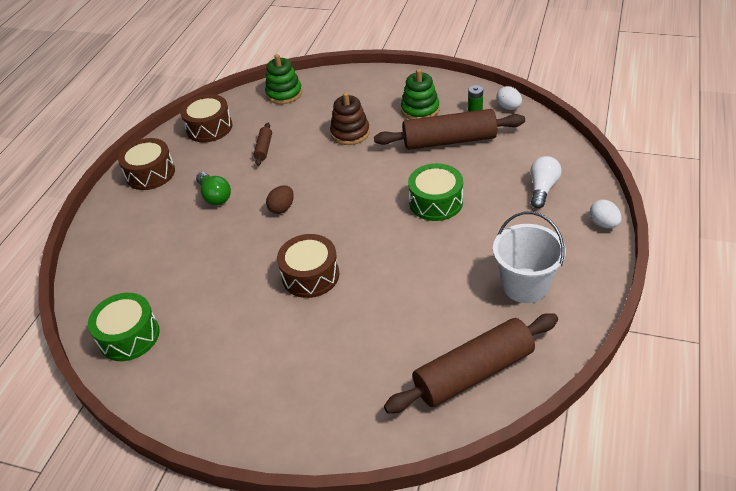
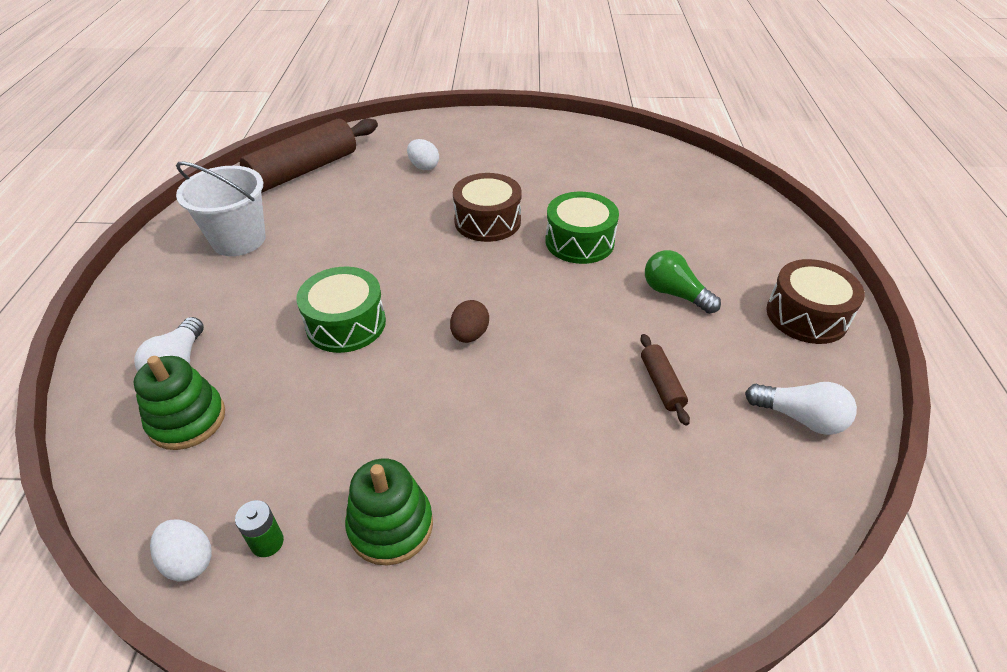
camera: 160 degrees right, 0 degrees up
(129, 336) = (640, 157): green drum -> green drum (579, 241)
(209, 128) = (800, 418): brown drum -> white light bulb
(282, 208) = (565, 289): brown egg -> brown egg (469, 335)
(284, 94) = (721, 540): green stacking toy -> green stacking toy (187, 420)
(350, 133) = (520, 439): brown stacking toy -> none
(449, 141) = (325, 444): brown rolling pin -> none
(603, 224) = (109, 321): white egg -> white egg (424, 166)

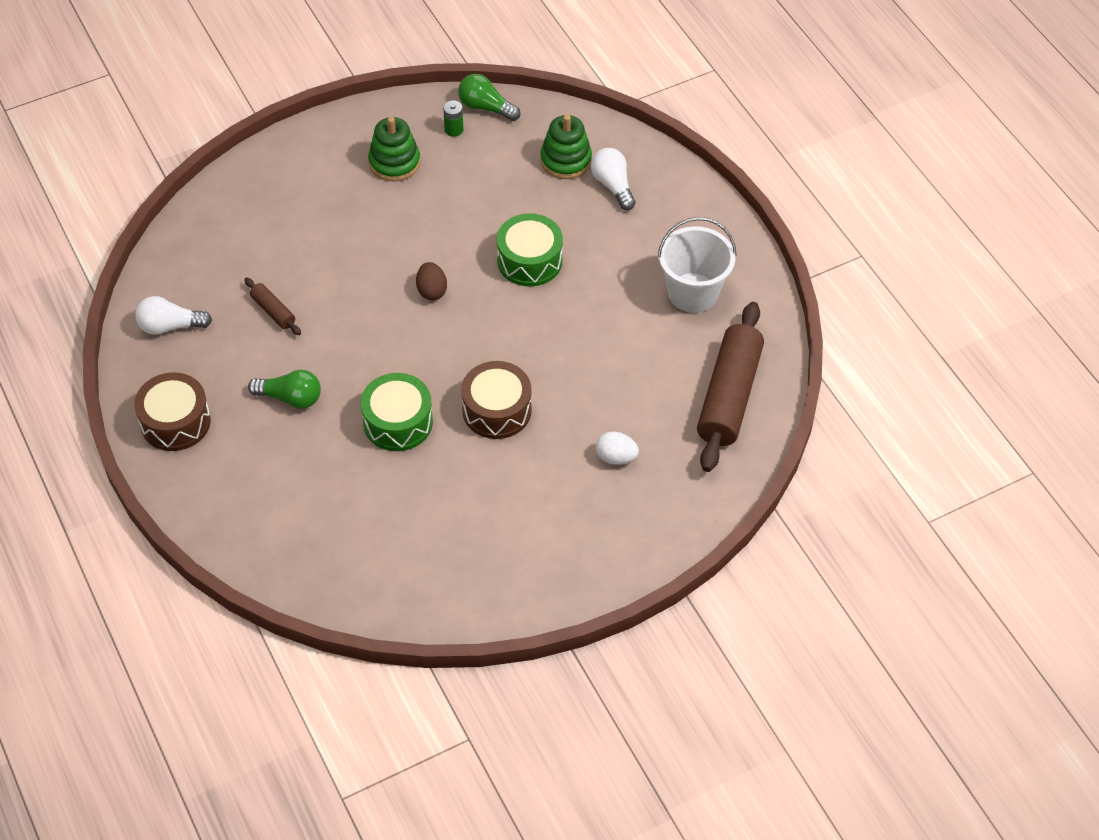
camera: 150 degrees right, 10 degrees up
(189, 561) = (485, 107): white egg -> green light bulb

